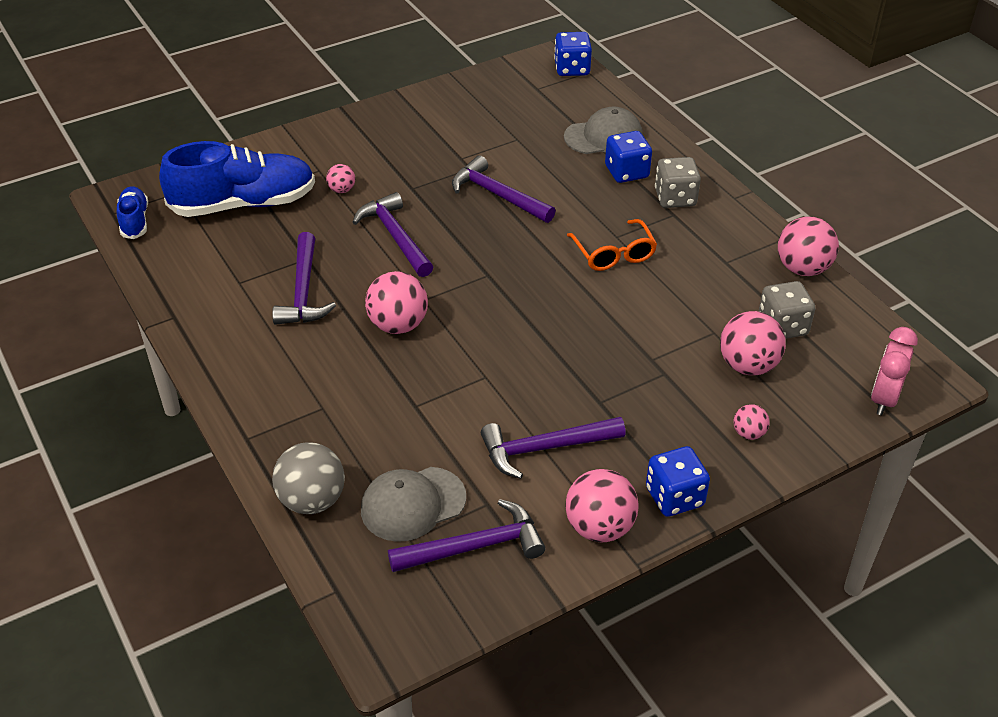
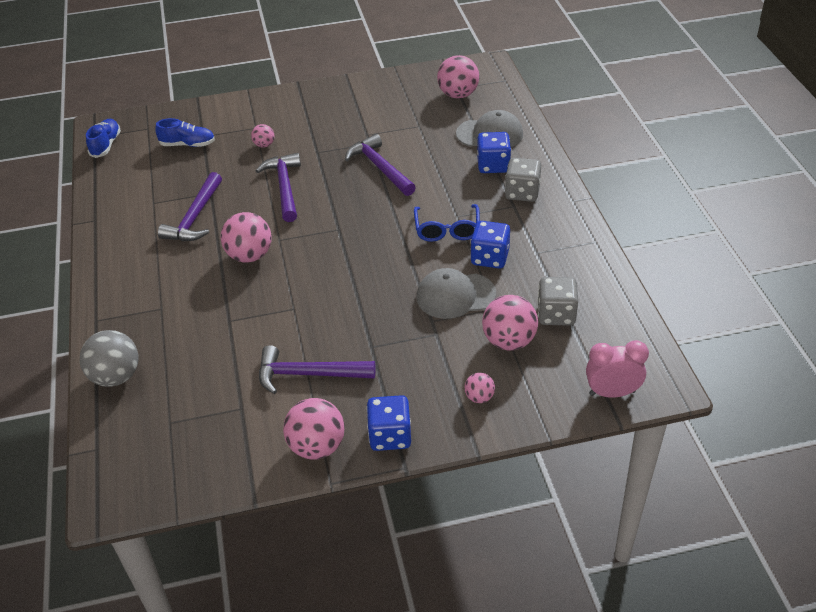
camera: 20 degrees right, 0 degrees up
(243, 204) = (187, 144): blue shoe -> blue shoe, size x0.50
(412, 504) = (186, 396): grey cap -> grey cap (455, 295)
(475, 546) = (214, 439): purple hammer -> none
(572, 69) = (493, 76): blue dice -> blue dice (489, 258)
(614, 254) = (447, 230): orange glasses -> blue glasses
(802, 268) = (600, 269): pink ball -> pink ball (458, 95)
(883, 399) = (612, 393): pink clock -> pink clock turned 45 degrees clockwise

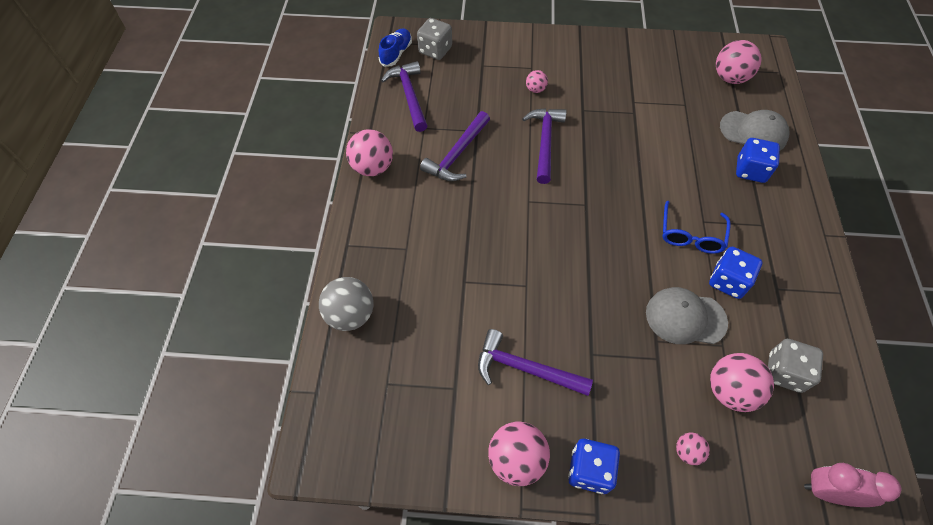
camera: 15 degrees right, 15 degrees up
(187, 144) = (467, 71): blue shoe -> none
(249, 256) = (497, 212): pink ball -> pink ball (372, 167)
(380, 168) = (638, 144): purple hammer -> purple hammer (409, 96)
(522, 193) = (774, 211): grey dice -> grey dice (435, 50)

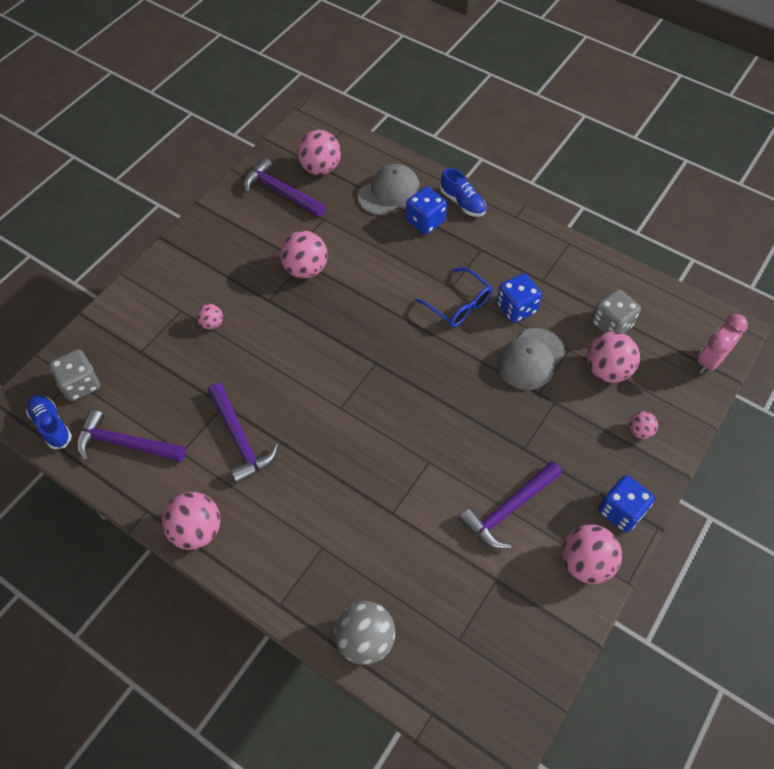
camera: 60 degrees left, 0 degrees up
(544, 142) = (282, 354): purple hammer -> purple hammer (280, 192)
(629, 117) = (305, 269): none -> pink ball
(797, 187) = (462, 202): none -> blue shoe

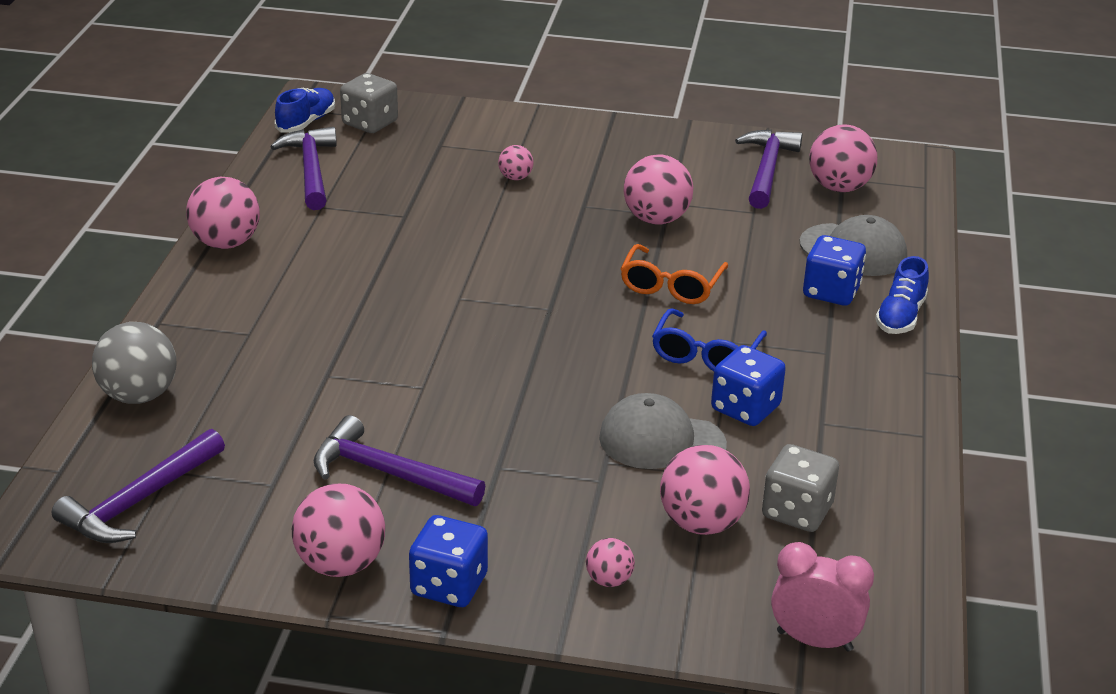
camera: 65 degrees right, 25 degrees down
(240, 439) = (364, 239): purple hammer -> purple hammer (139, 501)
(382, 292) = (671, 286): none -> orange glasses

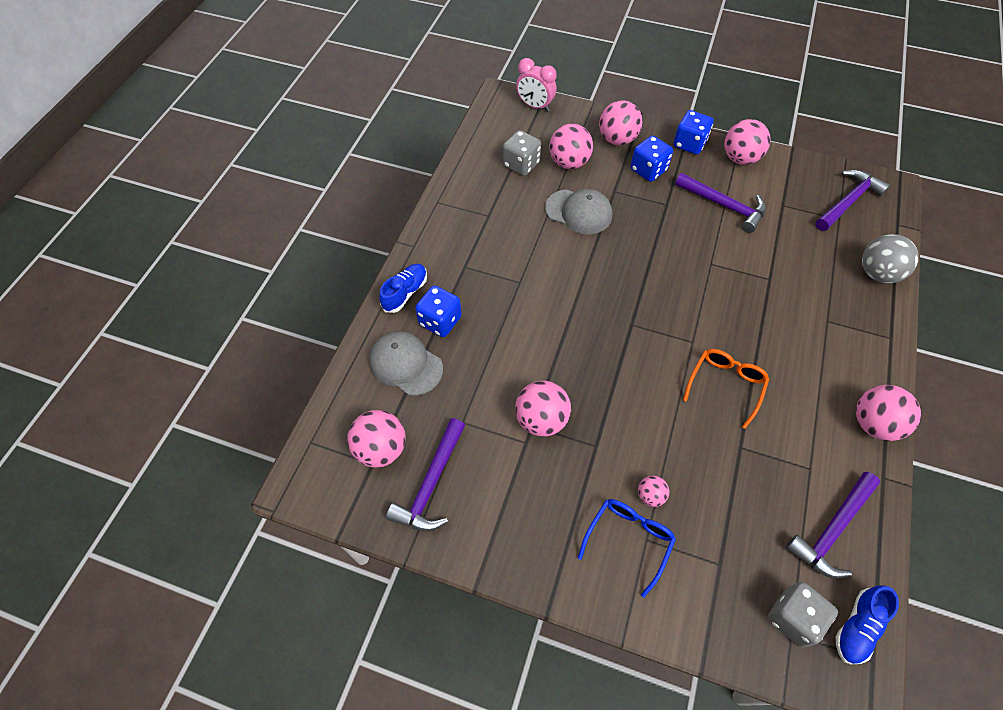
camera: 170 degrees left, 25 degrees up
(310, 170) = (832, 530): purple hammer -> purple hammer turned 45 degrees clockwise
(609, 580) = (617, 139): pink ball -> pink ball, size x1.90
(671, 286) = (547, 338): orange glasses -> orange glasses (725, 385)
(705, 355) = (539, 272): blue glasses -> blue glasses (628, 540)
(745, 408) = (527, 229): blue dice -> blue dice (648, 170)

